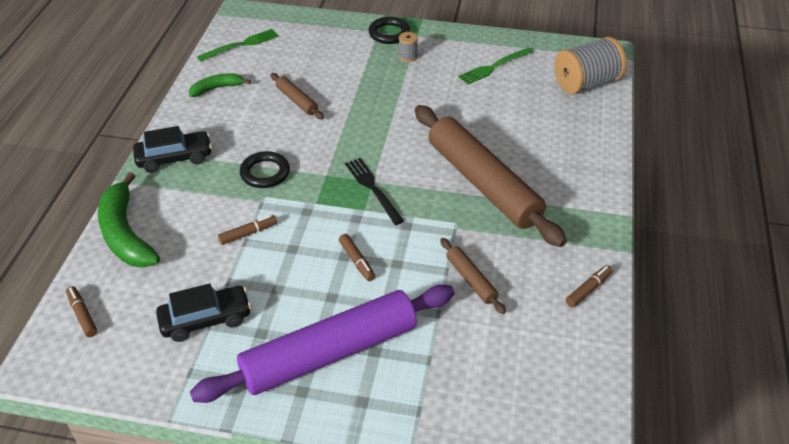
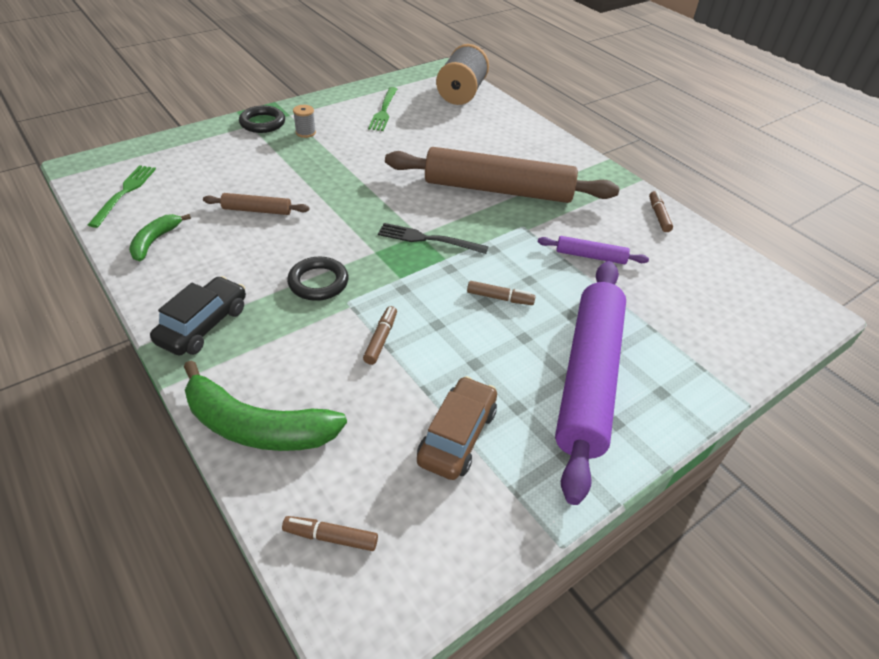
camera: 50 degrees left, 0 degrees up
(206, 319) = (457, 436): black car -> brown car
(471, 280) = (590, 256): brown rolling pin -> purple rolling pin

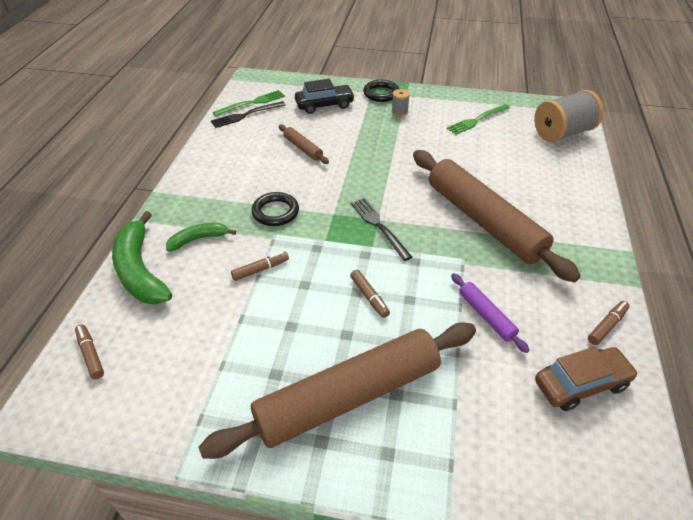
camera: 50 degrees right, 0 degrees up
(137, 209) = (246, 115): none -> black fork
(155, 241) = (230, 138): green banana -> green banana (198, 239)
(203, 325) = (190, 199): black car -> black car (324, 105)
(457, 436) = (218, 359): brown car -> brown car (581, 384)
(589, 378) = (349, 397): purple rolling pin -> brown rolling pin

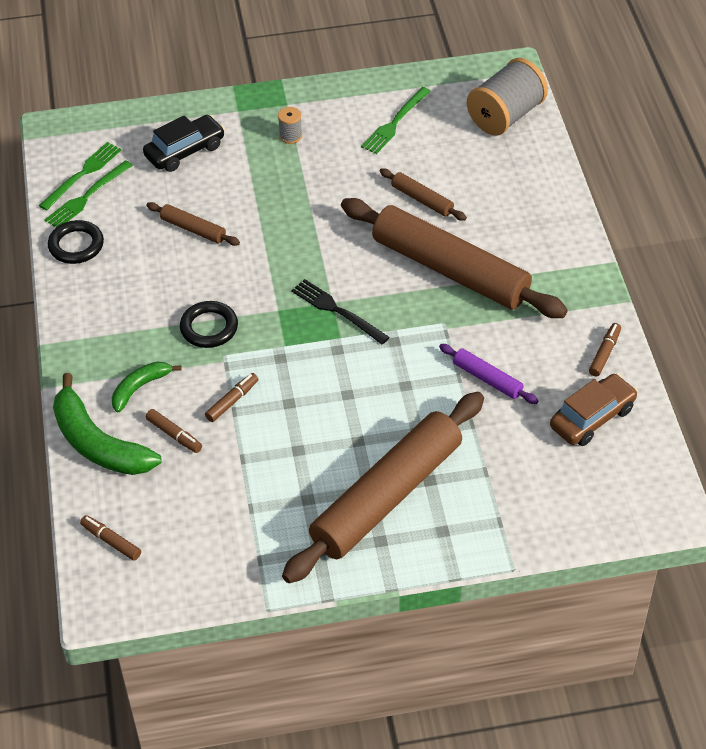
camera: 20 degrees left, 5 degrees up
(246, 115) = (87, 197): black fork -> green fork
(369, 297) = (363, 395): brown marker -> brown marker (174, 435)
(381, 93) = (252, 110): black ring -> black ring (76, 245)
(478, 169) = (422, 200): none -> brown rolling pin

